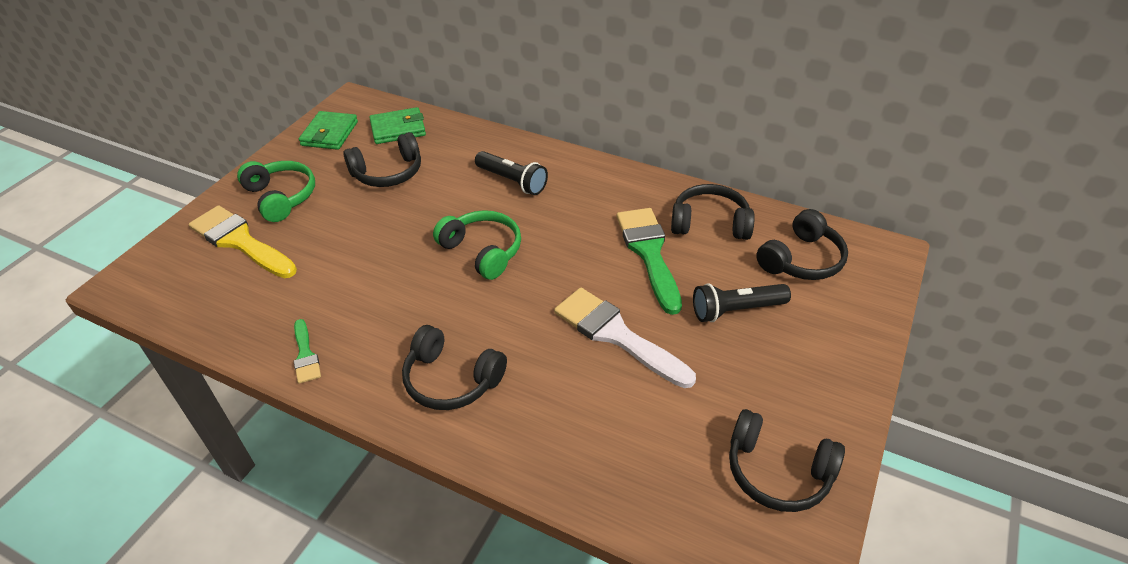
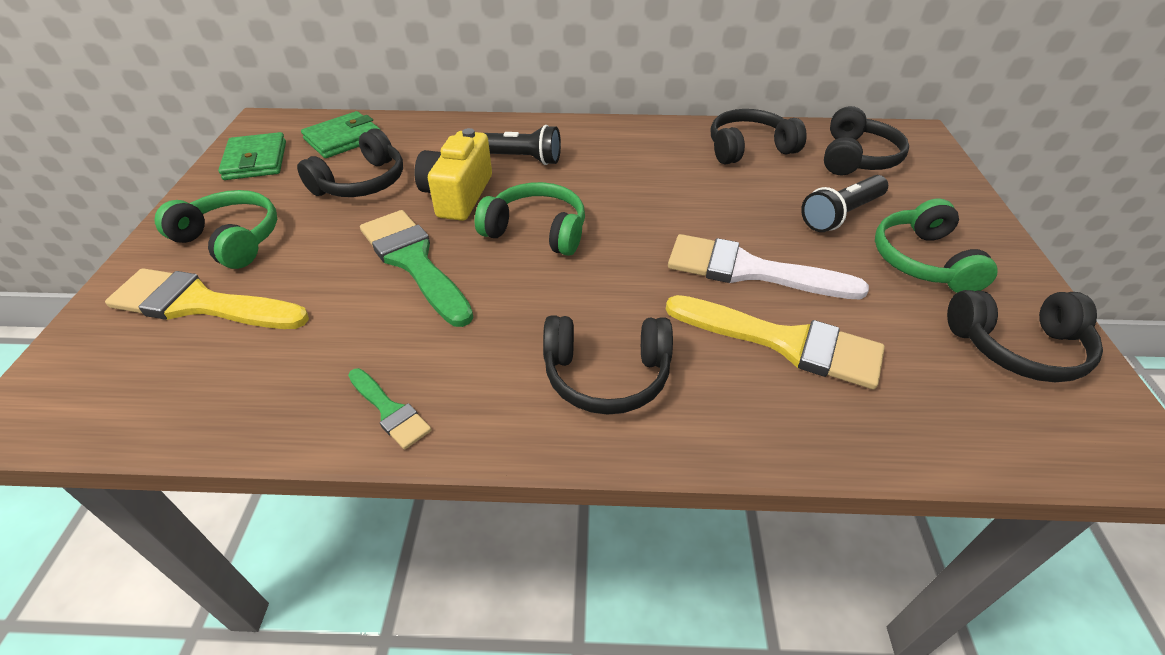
camera: 25 degrees left, 0 degrees up
(447, 203) = (458, 195): none -> yellow camera
(594, 401) = (785, 342): none -> yellow brush
(649, 253) = (715, 187): green brush -> green brush (414, 262)
(769, 374) = (923, 261): none -> green headphones

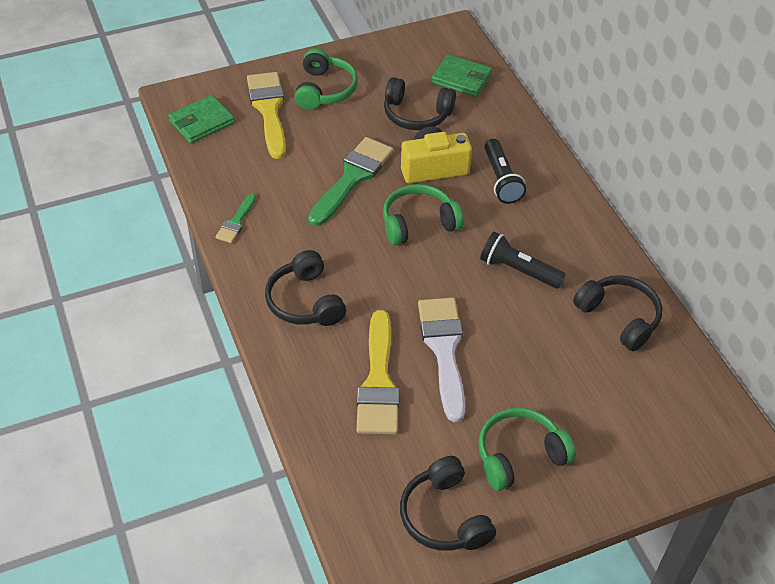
camera: 65 degrees right, 5 degrees up
(255, 161) = (407, 53): green wallet -> green wallet (201, 122)
(536, 231) = (418, 223): green headphones -> green headphones turned 105 degrees counterclockwise
(841, 214) = (553, 396): black flashlight -> black flashlight (518, 270)
(856, 158) = (658, 397): black headphones -> none

